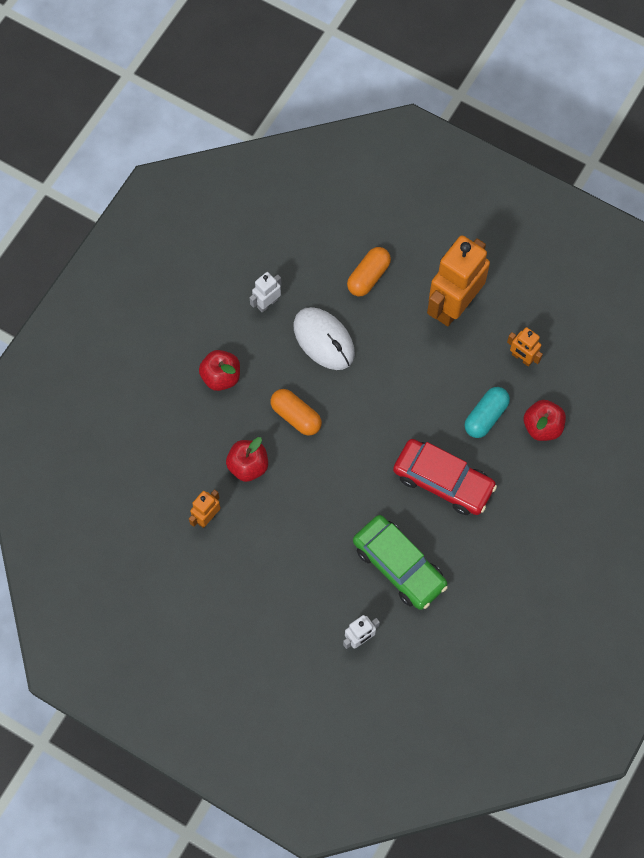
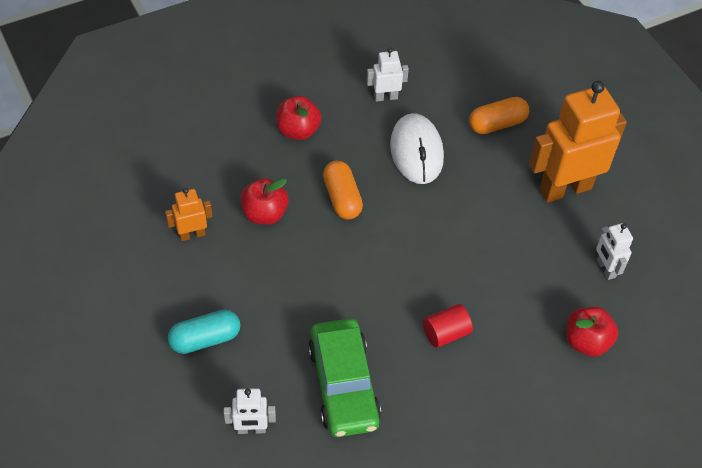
camera: 30 degrees right, 15 degrees down
(443, 481) = (446, 333): red car -> red cylinder
(485, 416) = (532, 300): turquoise capsule -> turquoise capsule (205, 339)
(522, 358) = (605, 269): orange robot -> white robot

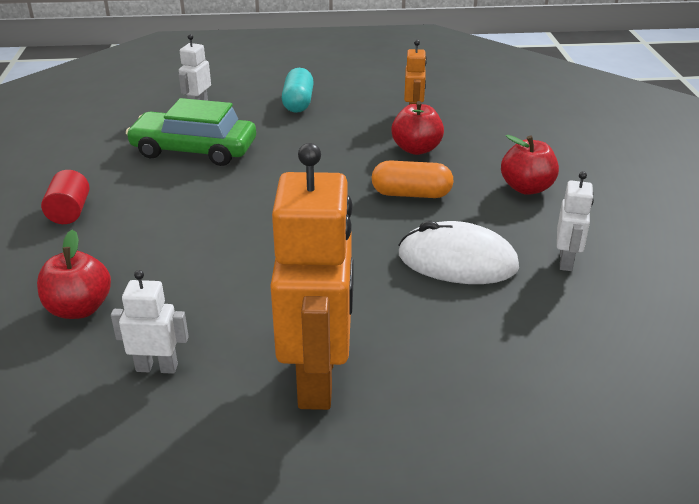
camera: 115 degrees right, 20 degrees down
(446, 333) = (190, 214): red cylinder -> red cylinder (69, 212)
(497, 124) = (479, 349): orange capsule -> none

